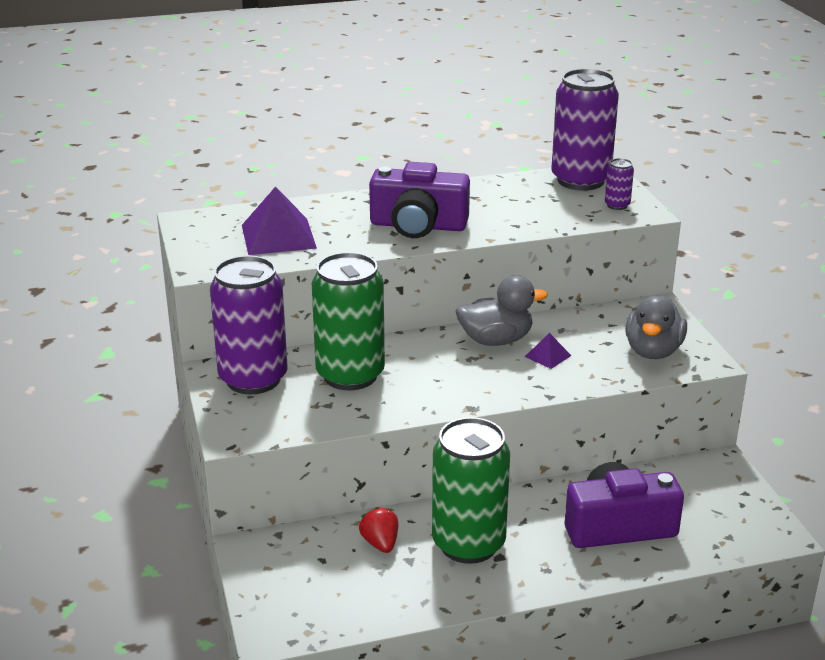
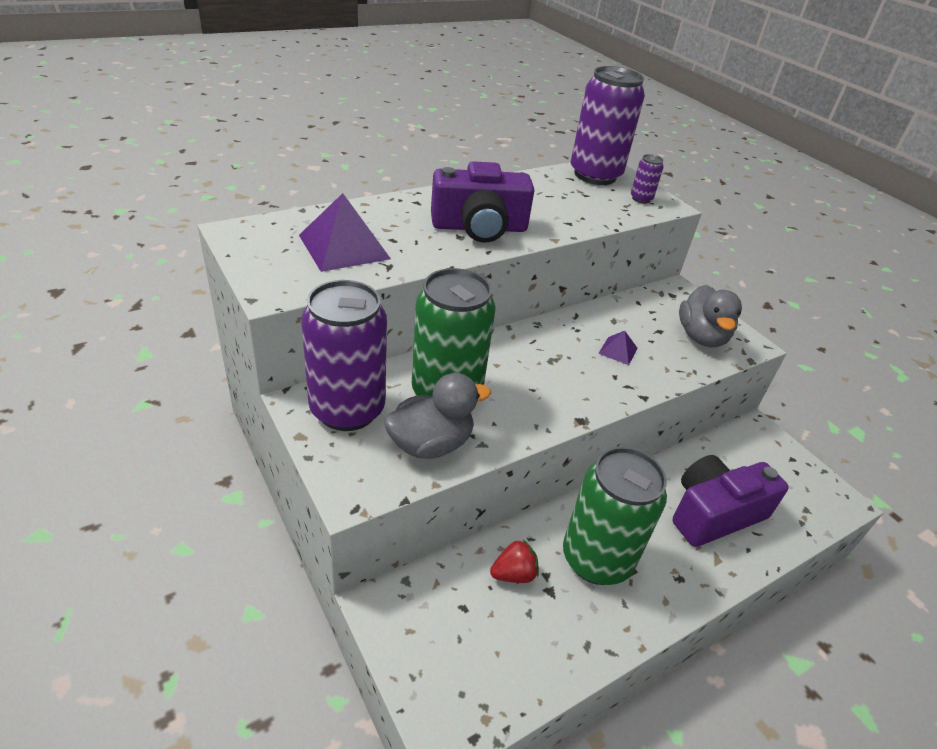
camera: 20 degrees left, 10 degrees up
(380, 543) = (513, 574): red strawberry -> red strawberry turned 105 degrees clockwise
(496, 340) = (564, 337): grey duck -> grey duck (430, 444)

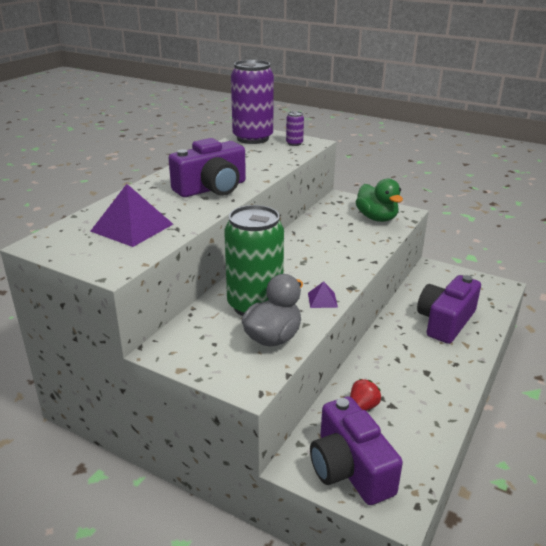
camera: 25 degrees left, 10 degrees down
(347, 410) = (197, 341): purple can -> none
(435, 643) = (349, 468): none -> purple camera
(596, 559) = (402, 375): green can -> none
(618, 350) = (337, 242): purple pyramid -> purple pyramid (322, 300)
(701, 337) = (377, 218): grey duck -> green duck

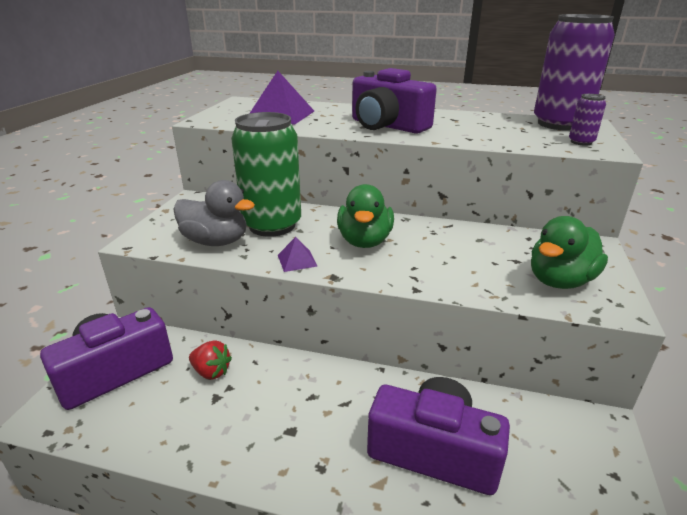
camera: 75 degrees right, 0 degrees up
(304, 268) = (364, 241): none -> green duck

